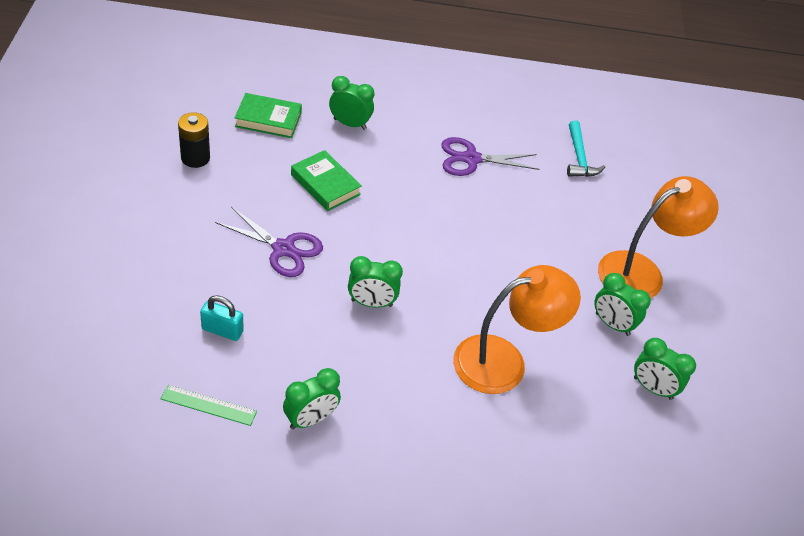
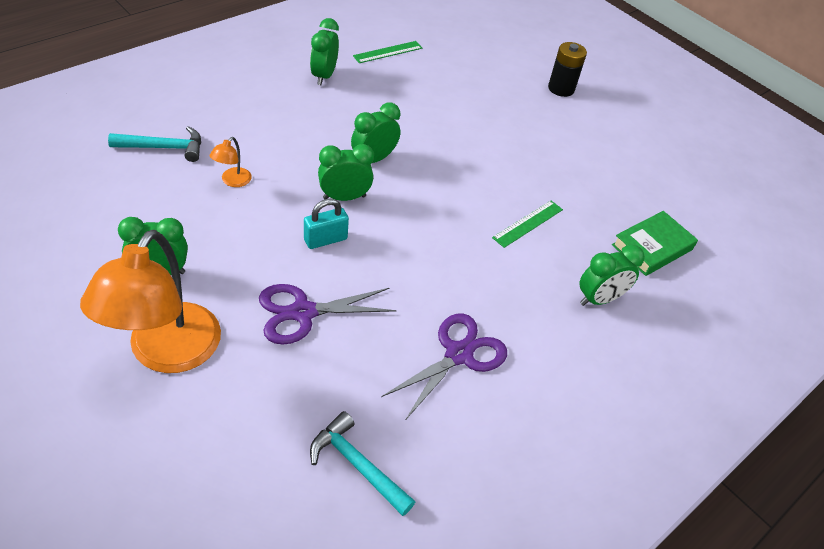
camera: 135 degrees right, 0 degrees up
(195, 158) = (632, 175): black battery -> black battery (561, 88)
(222, 330) = (437, 87): turquoise padlock -> turquoise padlock (325, 239)
(283, 249) = (479, 155): purple scissors -> purple scissors (303, 312)
(325, 184) = (528, 223): green book -> green ruler
(504, 361) = (232, 181): orange lamp -> orange lamp, size x0.40
(534, 434) = (164, 148): none -> turquoise hammer
(652, 388) = (82, 238): green clock -> green clock (344, 197)

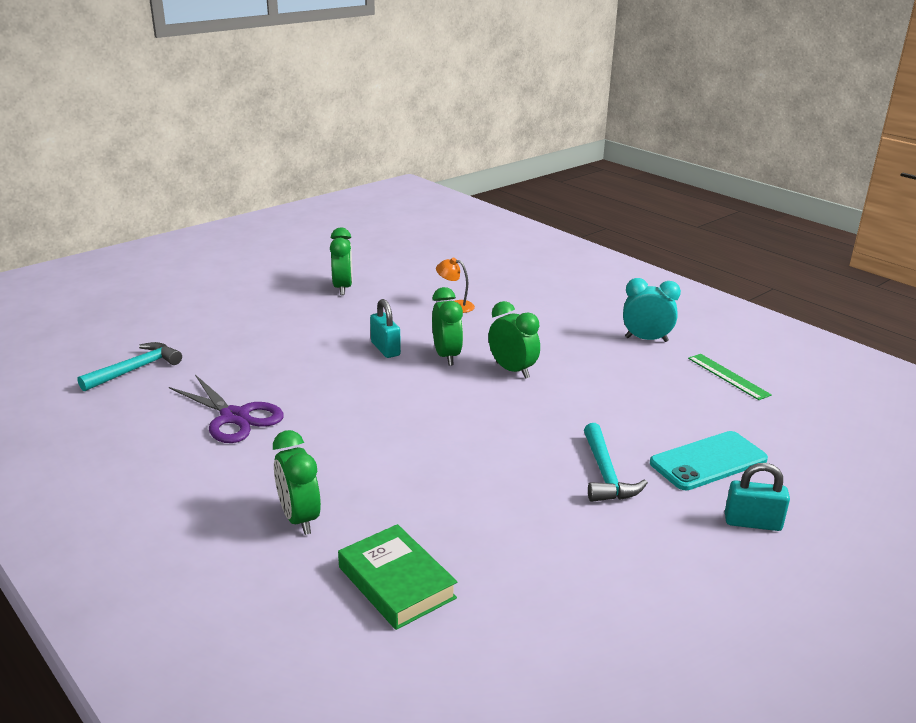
camera: 95 degrees right, 20 degrees down
(164, 148) = (490, 277): turquoise hammer -> turquoise hammer (605, 474)
(166, 353) = (262, 296): orange lamp -> none
(303, 312) = (296, 342): purple scissors -> none
(324, 76) = (646, 339): green clock -> turquoise clock
(500, 89) = (708, 461): none -> turquoise phone
(528, 223) = (428, 470): green ruler -> none
(561, 88) = (752, 522): black battery -> turquoise padlock

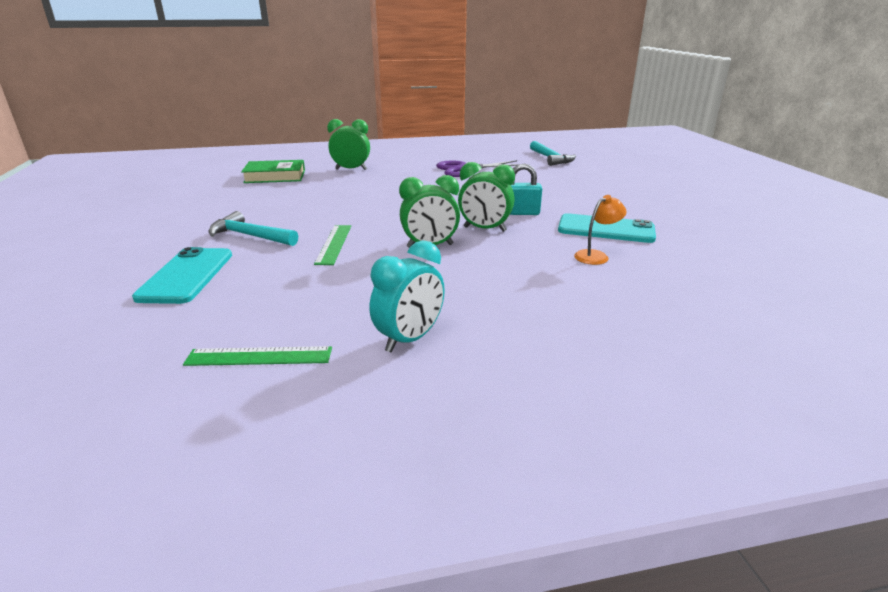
camera: 120 degrees right, 0 degrees up
(343, 288) = (669, 219): green clock -> none
(393, 308) = (605, 229): none -> turquoise phone
(563, 417) = (334, 244): none -> green ruler
(752, 522) = (114, 262): turquoise padlock -> none

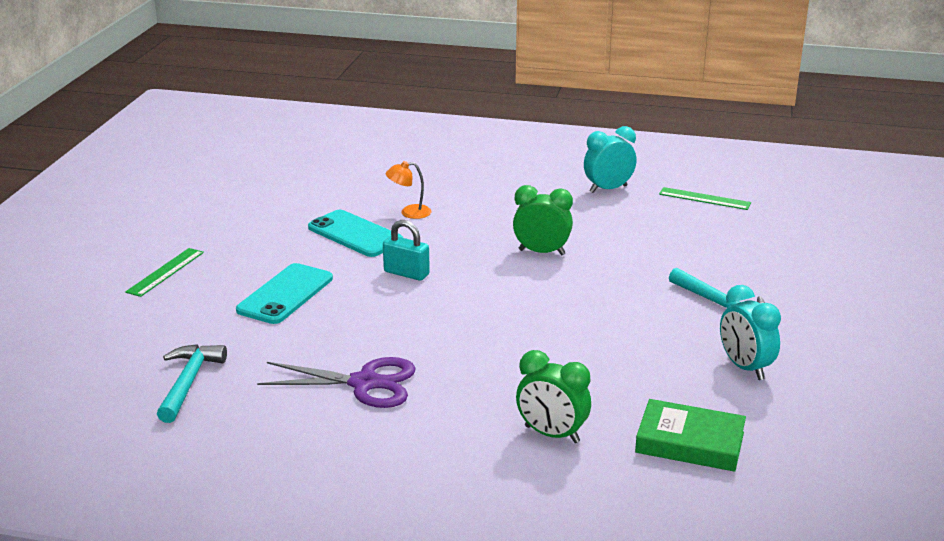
camera: 155 degrees left, 0 degrees up
(186, 275) = (772, 268): turquoise phone -> turquoise phone (285, 294)
(236, 206) = (745, 368): none -> turquoise clock
(334, 244) = (633, 275): green ruler -> green ruler (165, 272)
(484, 229) = (470, 260): green clock -> none

